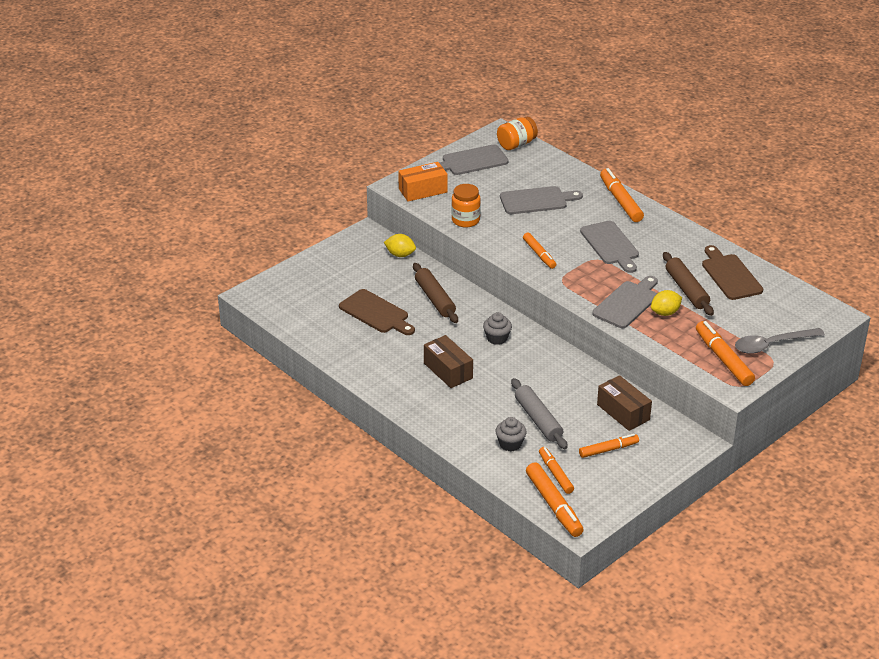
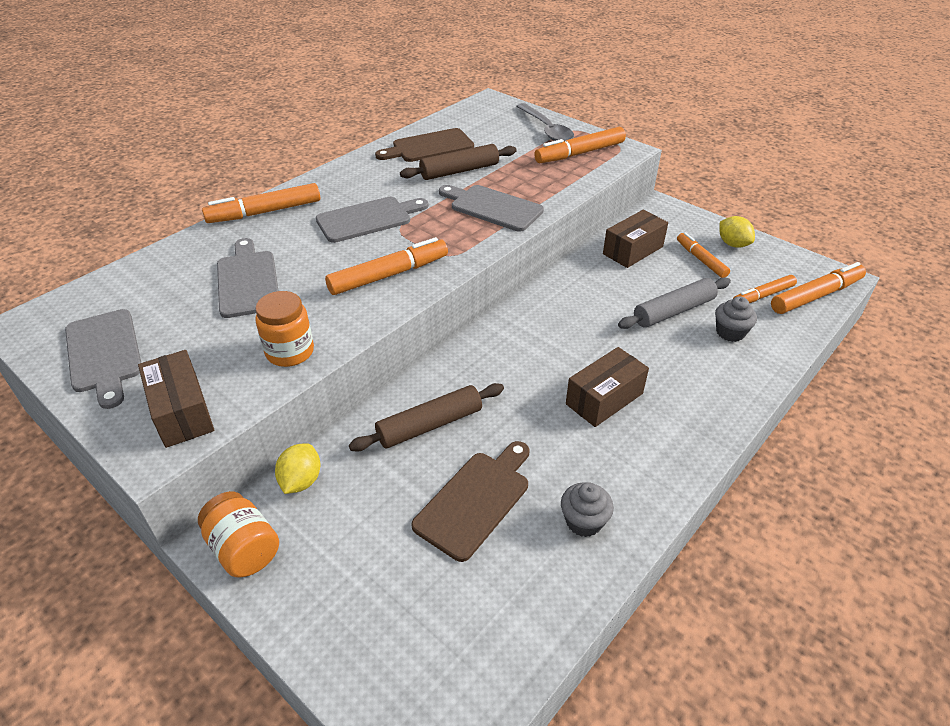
camera: 95 degrees left, 5 degrees up
(423, 190) = (182, 412): orange box -> brown box
(497, 338) = (518, 353): grey cupcake -> grey cupcake (583, 521)
(516, 144) = (72, 305): orange jar -> orange jar (244, 549)
(539, 254) = (389, 275): orange marker -> orange marker, size x1.54
(665, 313) = (506, 184): yellow lemon -> yellow lemon (733, 244)

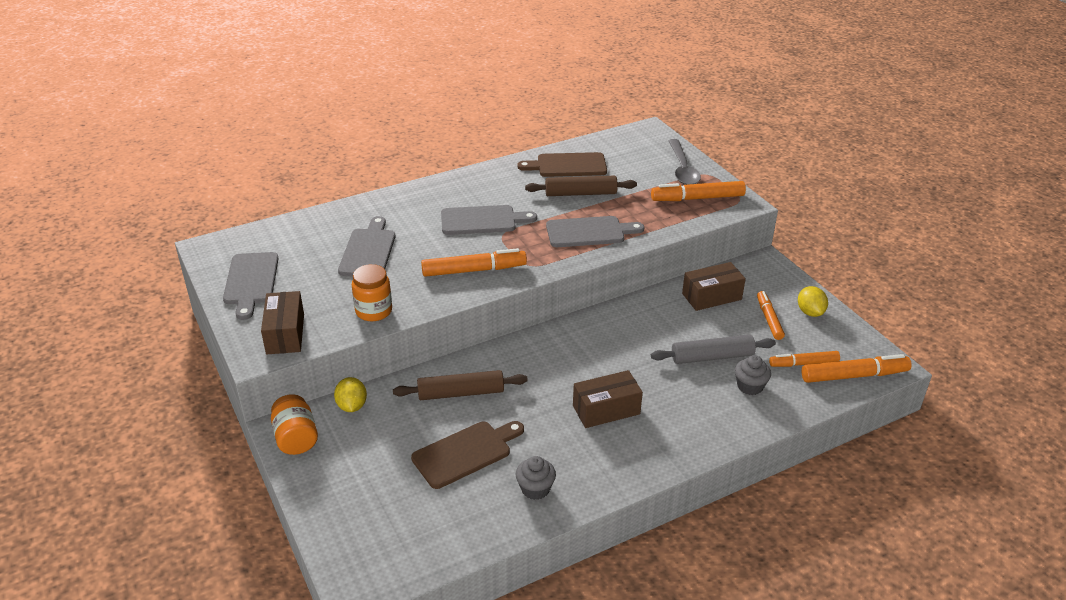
camera: 20 degrees right, 5 degrees down
(264, 212) = (405, 197): orange marker -> none
(301, 481) = (352, 406): yellow lemon -> yellow lemon turned 45 degrees counterclockwise
(493, 207) = (589, 232): grey cutting board -> grey cutting board turned 120 degrees clockwise

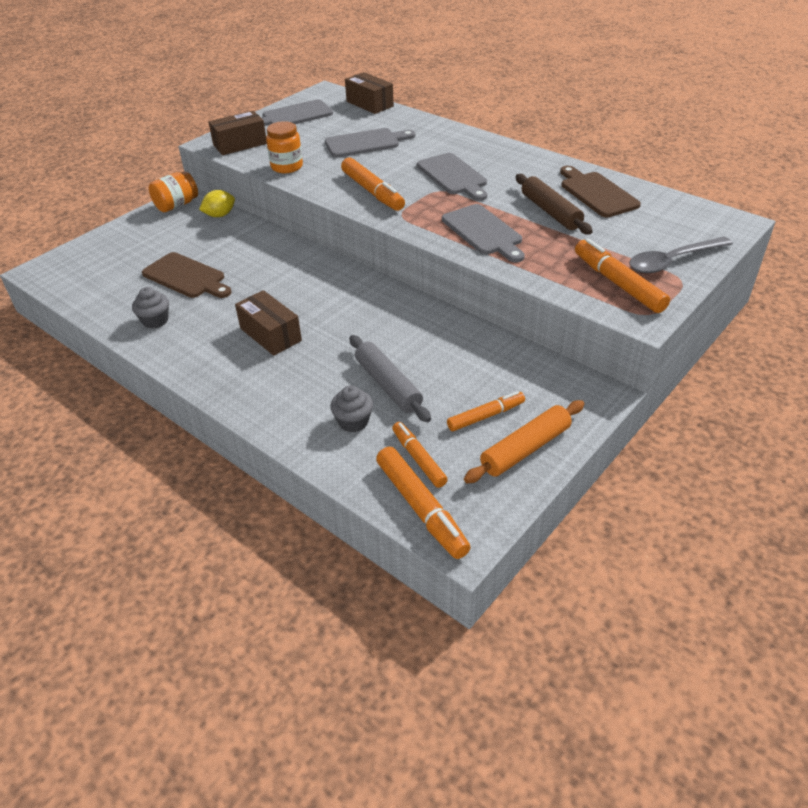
camera: 70 degrees right, 5 degrees up
(461, 393) = (257, 255): brown rolling pin -> none
(711, 296) = (496, 364): brown box -> brown box (370, 104)
(810, 312) = (525, 449): yellow lemon -> orange rolling pin

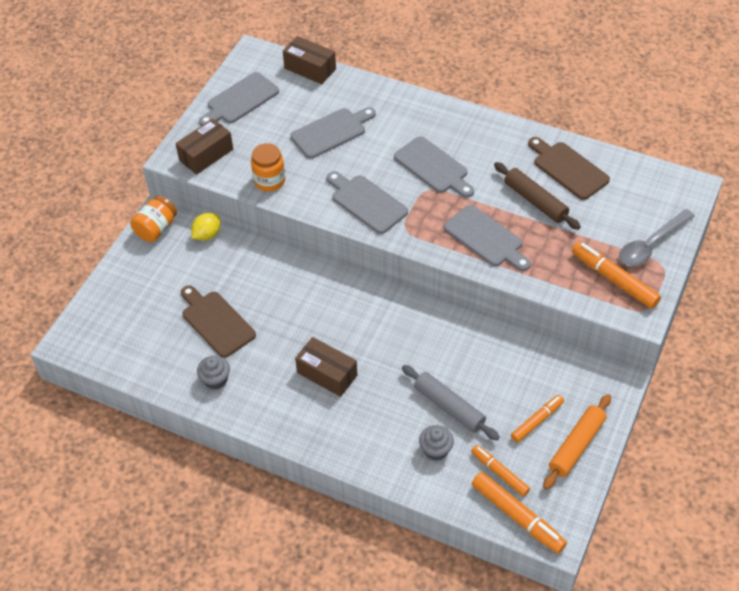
camera: 15 degrees left, 10 degrees up
(186, 277) = (216, 322): brown cutting board -> brown cutting board turned 150 degrees counterclockwise
(372, 192) = (367, 202): orange marker -> grey cutting board

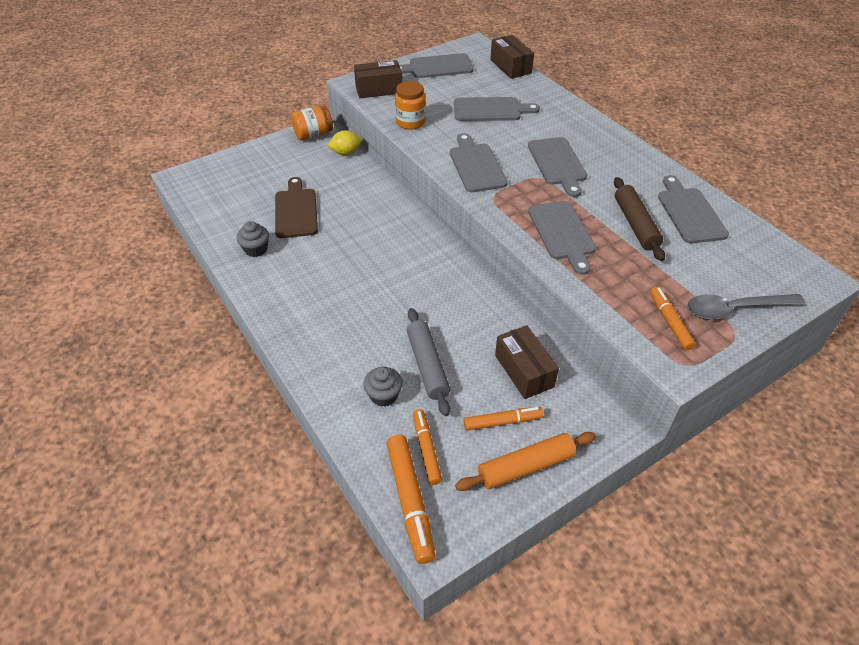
camera: 30 degrees right, 5 degrees down
(327, 374) = (345, 287): brown box -> brown box (524, 371)
(568, 169) = (689, 213): brown cutting board -> grey cutting board
(614, 279) = (669, 322): orange marker -> orange marker, size x0.65

